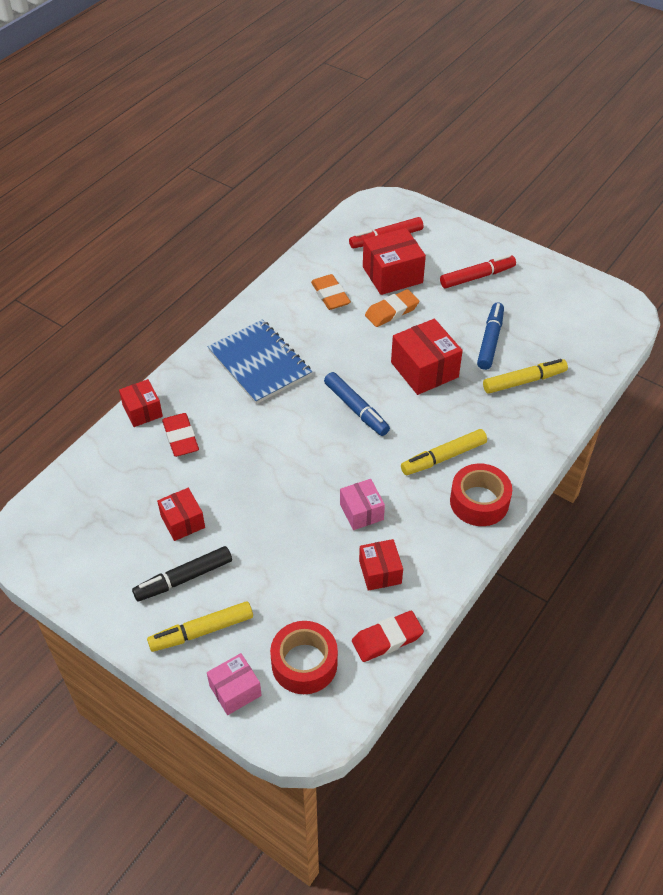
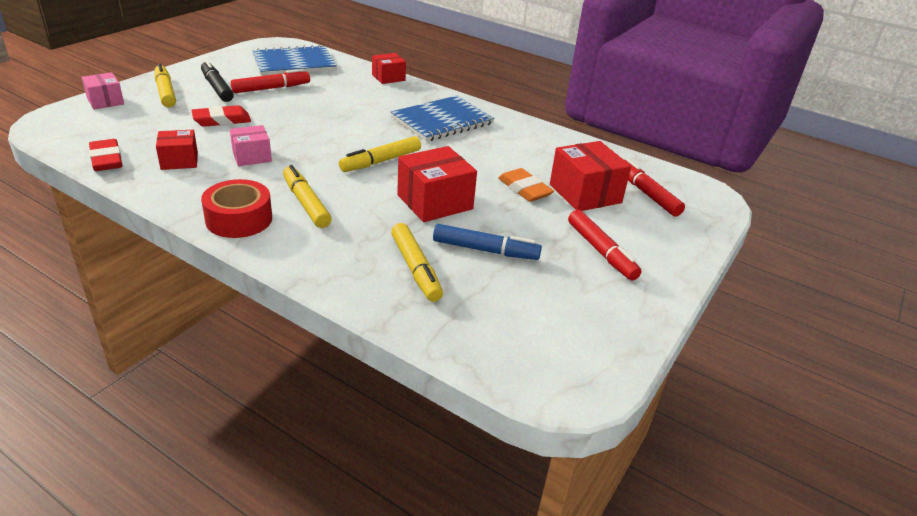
camera: 85 degrees right, 15 degrees down
(97, 509) = (294, 63): none -> blue notebook
(180, 438) = (357, 89): red eraser -> red eraser (222, 120)
(182, 521) = (271, 88): red box -> red marker
(304, 663) = (109, 125): red tape -> none
(330, 295) = (541, 157): orange eraser -> none
(356, 409) = (381, 161): blue marker -> yellow marker

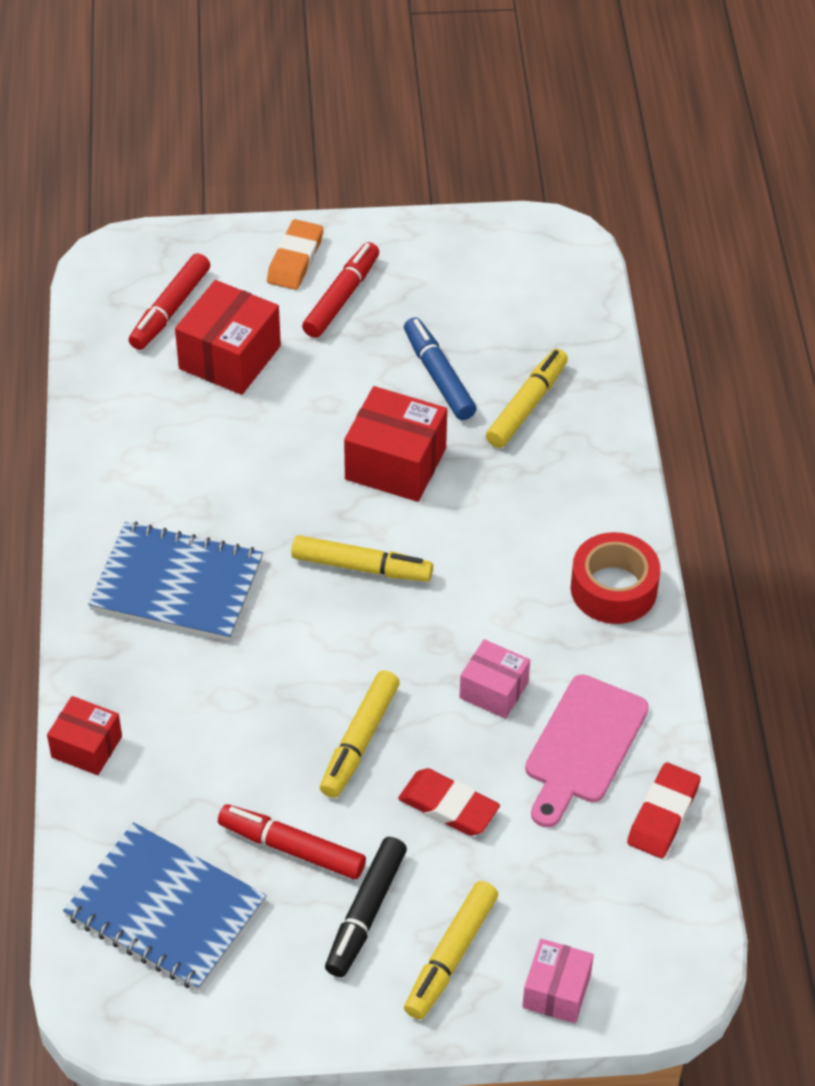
camera: 125 degrees left, 15 degrees up
(179, 161) = (583, 746): red box -> pink cutting board
(306, 203) = (524, 561): yellow marker -> yellow marker (359, 741)
(524, 189) = (279, 409): orange eraser -> orange eraser (295, 259)

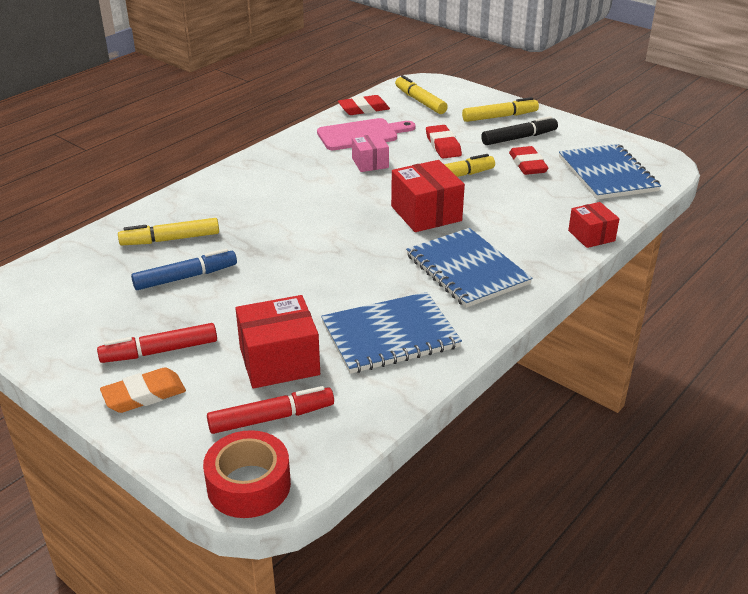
camera: 135 degrees left, 15 degrees down
(165, 448) = (390, 335): none -> blue notebook
(292, 848) = (527, 164): red marker -> red eraser
(361, 567) = (361, 226): yellow marker -> yellow marker (420, 101)
(395, 464) = (276, 254): red box -> red box (426, 213)
(438, 376) = (185, 277): blue marker -> blue marker turned 135 degrees counterclockwise
(556, 991) = (472, 96): pink box -> none
(613, 589) = (264, 164): red tape -> red tape (249, 485)

